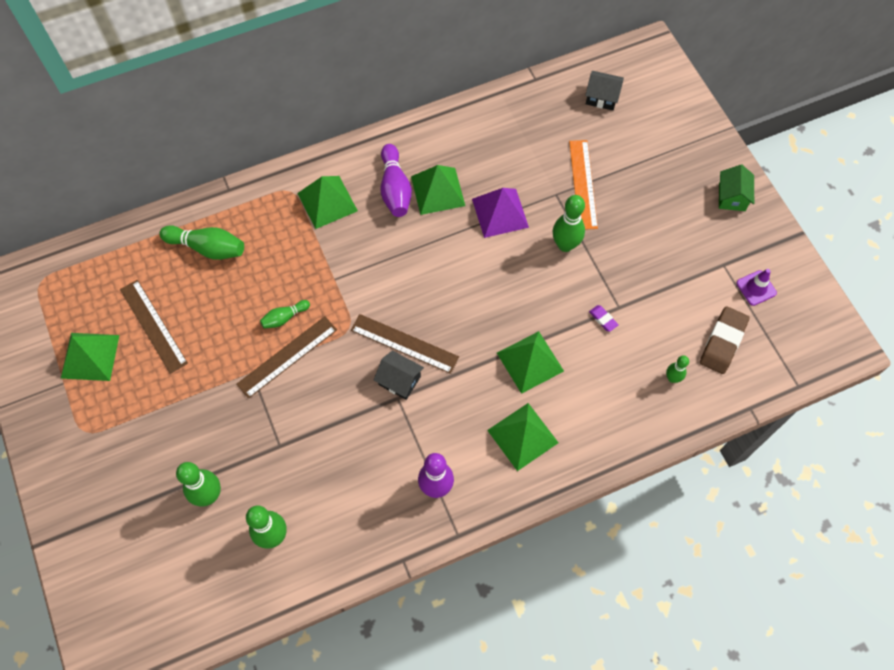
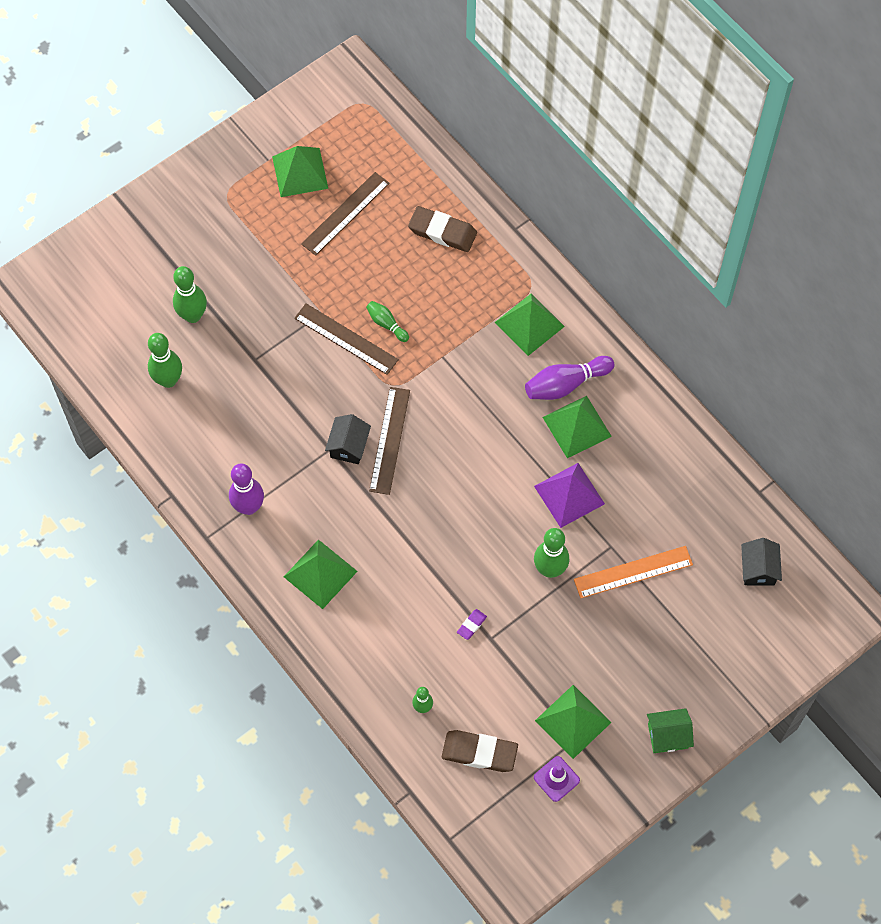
camera: 75 degrees right, 0 degrees up
(207, 248) = (442, 232): green bowling pin -> brown eraser
(530, 362) = (402, 563): green pyramid -> green pyramid (573, 721)

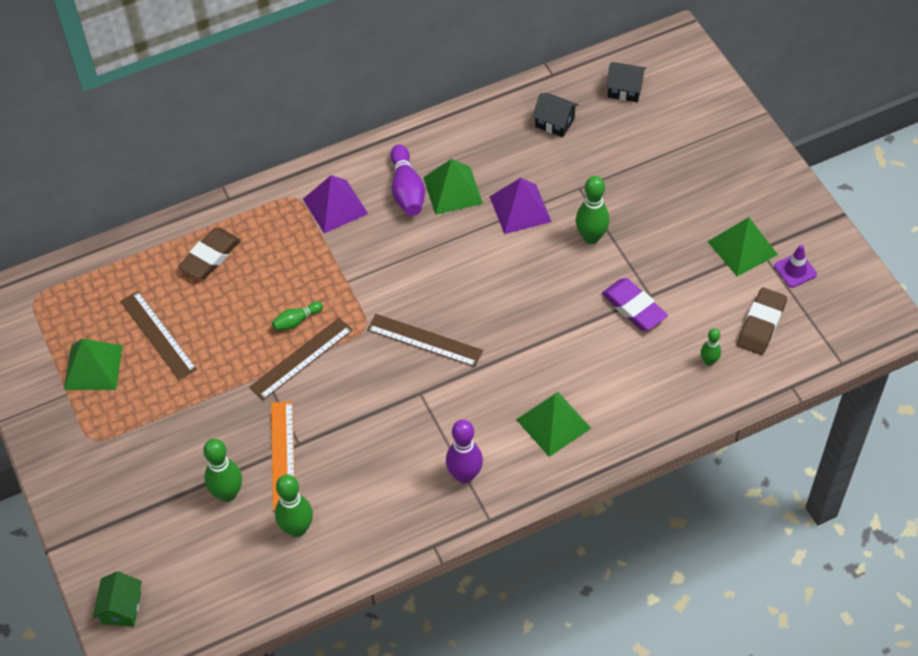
camera: 75 degrees left, 10 degrees down
(348, 446) = (421, 376): black house -> black house (554, 122)
(471, 625) = (634, 307): purple eraser -> purple eraser, size x2.10
(529, 324) = (335, 206): green pyramid -> purple pyramid
(633, 572) = (607, 177): orange ruler -> orange ruler (282, 455)
(667, 736) = (767, 182): green house -> green house (121, 608)

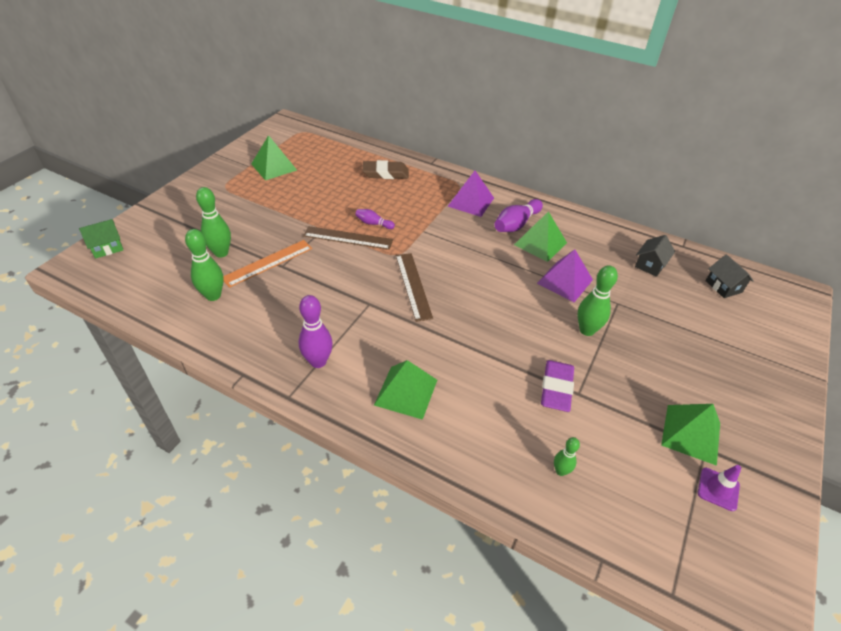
camera: 50 degrees right, 10 degrees down
(158, 335) = (315, 178): brown ruler -> none
(296, 321) = (373, 224): green bowling pin -> purple bowling pin
(554, 122) = (650, 265): black house -> black house turned 45 degrees clockwise
(761, 324) = (637, 492): brown eraser -> none

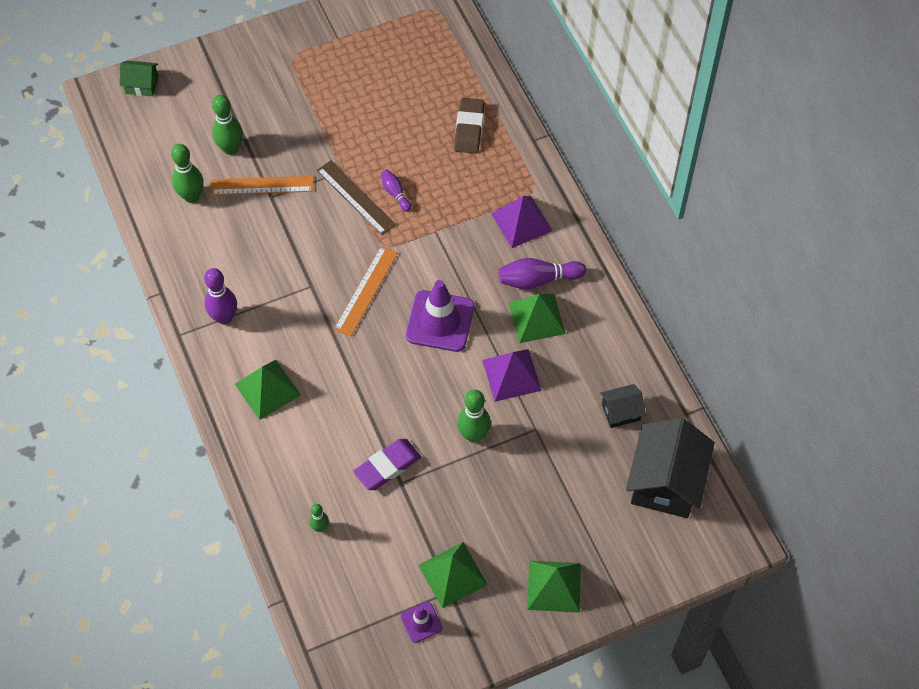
camera: 40 degrees right, 15 degrees up
(274, 167) = (361, 53): green pyramid -> green pyramid (554, 586)
(385, 173) = (469, 128): brown eraser -> brown eraser turned 60 degrees clockwise
(413, 285) = (366, 291): brown ruler -> orange ruler
(484, 276) = (440, 321): none -> purple traffic cone
(723, 286) = (665, 482): black house -> black house, size x2.01

